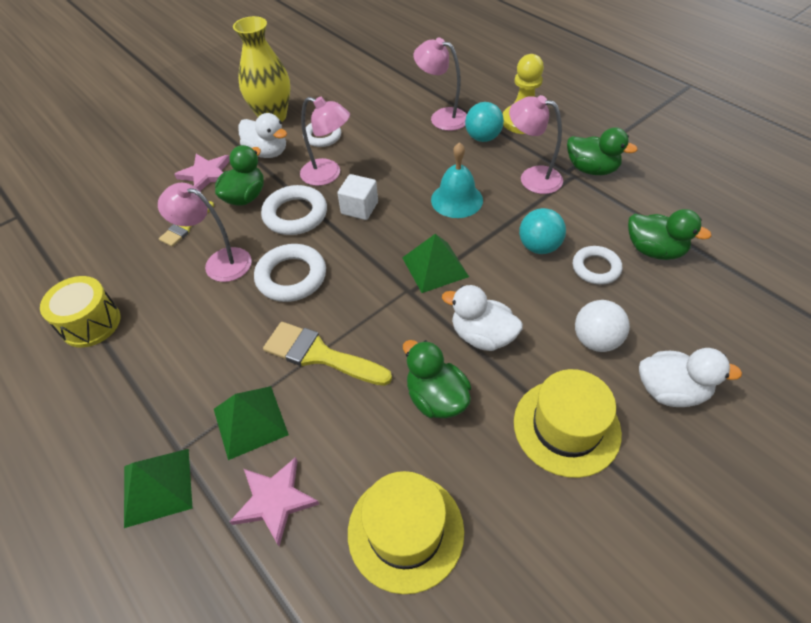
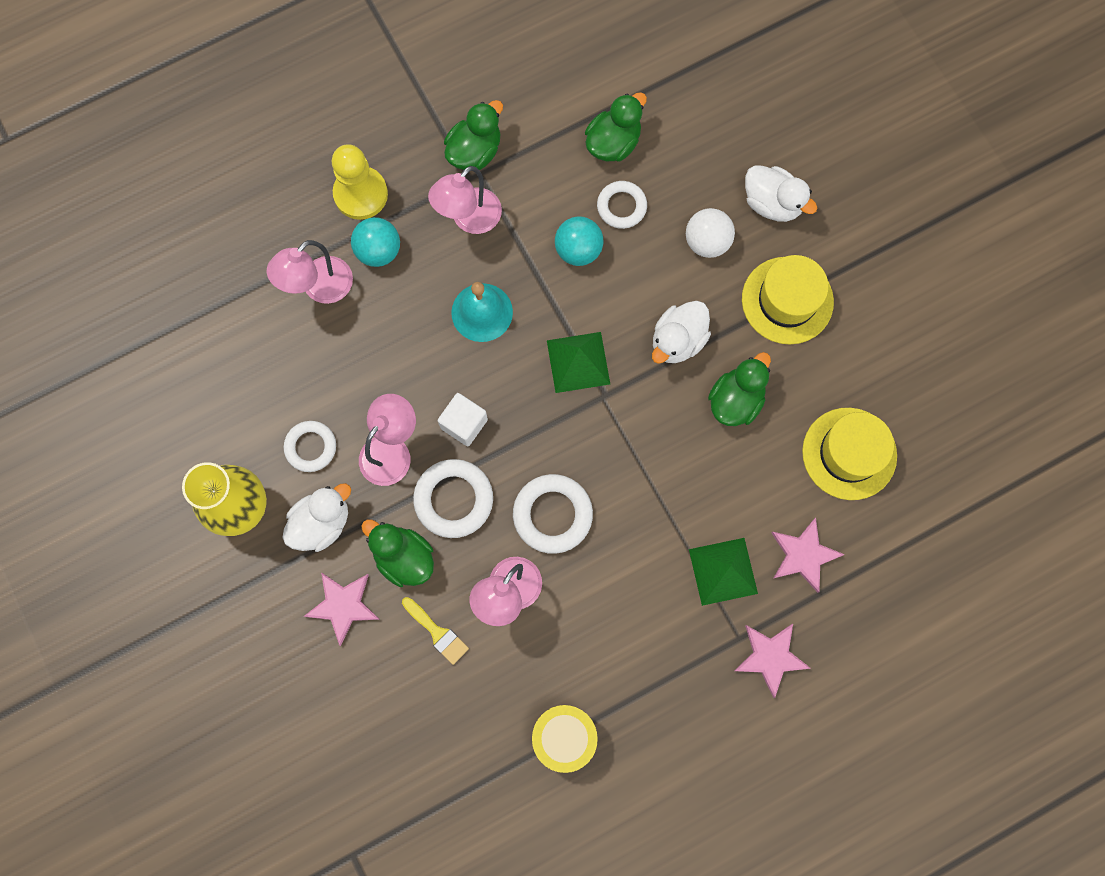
camera: 80 degrees left, 25 degrees up
(157, 486) = (770, 657): green pyramid -> pink star
(319, 355) = (663, 498): yellow brush -> none
(436, 398) = (735, 400): green duck -> green duck turned 150 degrees clockwise
(670, 391) = (772, 203): white duck -> white duck turned 105 degrees clockwise

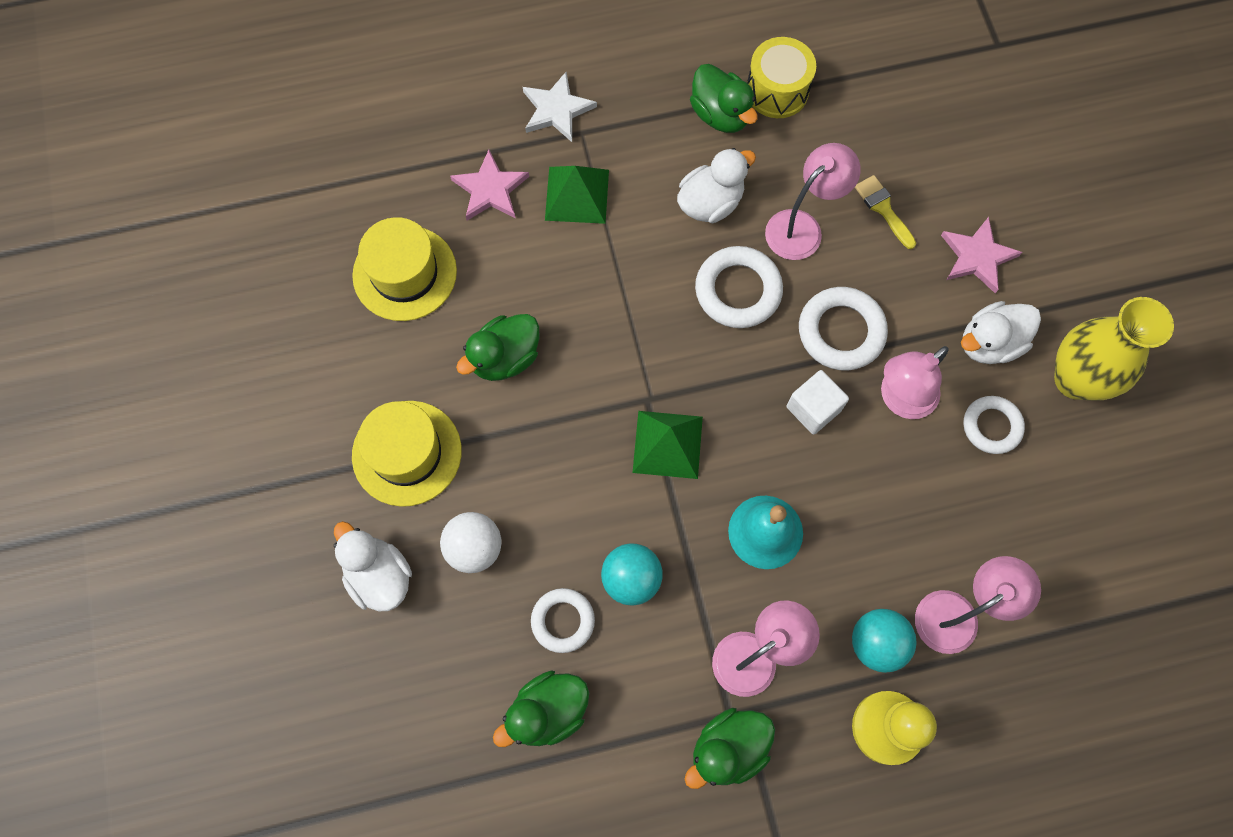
camera: 165 degrees left, 5 degrees down
(403, 557) = (905, 287): green duck -> green duck (720, 114)
(677, 340) = (547, 439): white duck -> white duck (710, 203)
(770, 657) = (556, 110): pink star -> white star

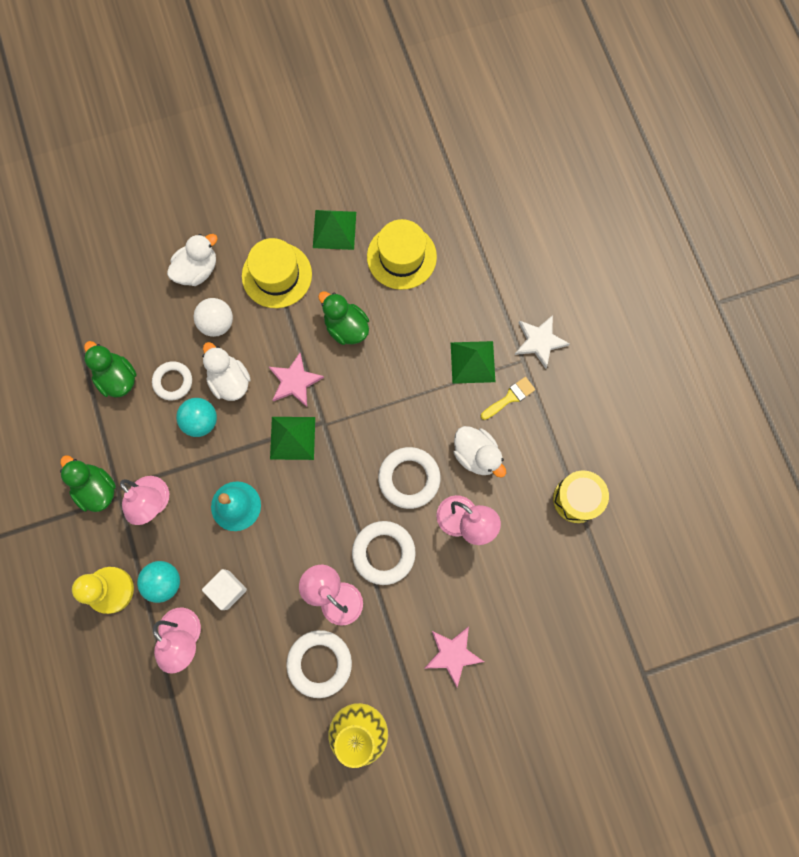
camera: 85 degrees right, 5 degrees up
(345, 364) = (334, 229): none -> green pyramid
(490, 189) = (470, 304): pink star -> pink star (294, 381)
(720, 114) = (550, 458): green duck -> none
(813, 409) = (324, 535): white cube -> white cube (227, 590)
(883, 208) = (485, 582): yellow brush -> yellow brush (510, 397)
(989, 343) = (383, 662): white duck -> white duck (230, 381)
(991, 426) = (319, 663): white ring -> white ring, size x1.50

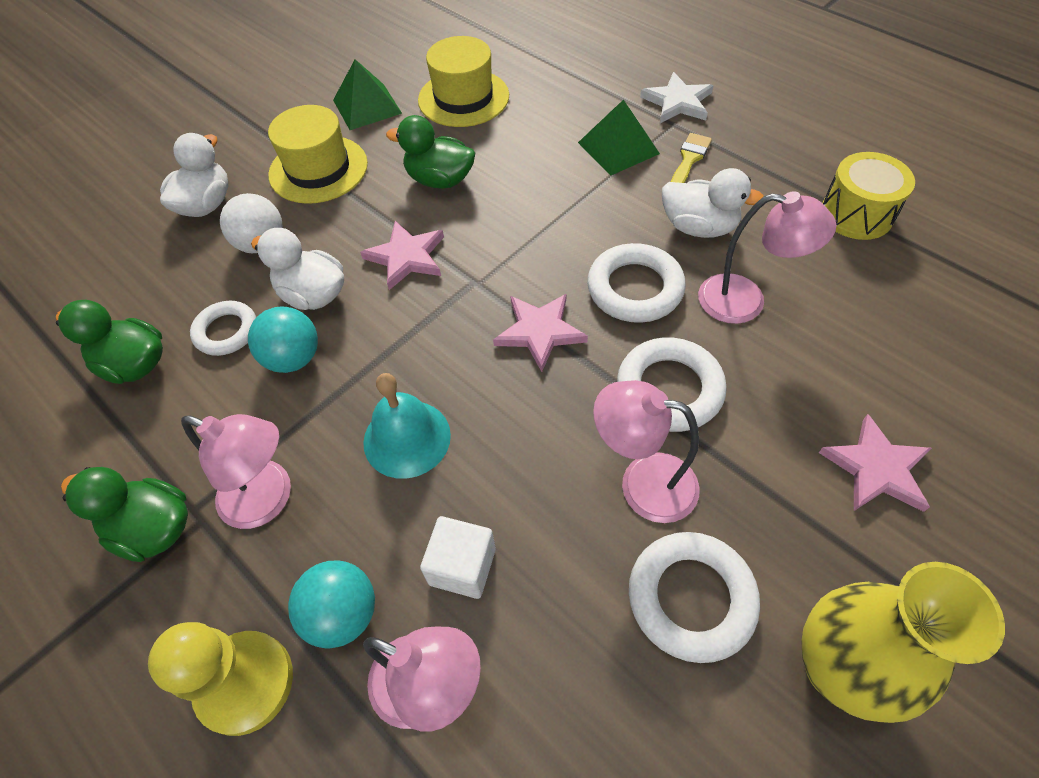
camera: 25 degrees left, 20 degrees down
(292, 438) = (442, 317): green pyramid -> none
(339, 478) = (540, 332): none -> pink star

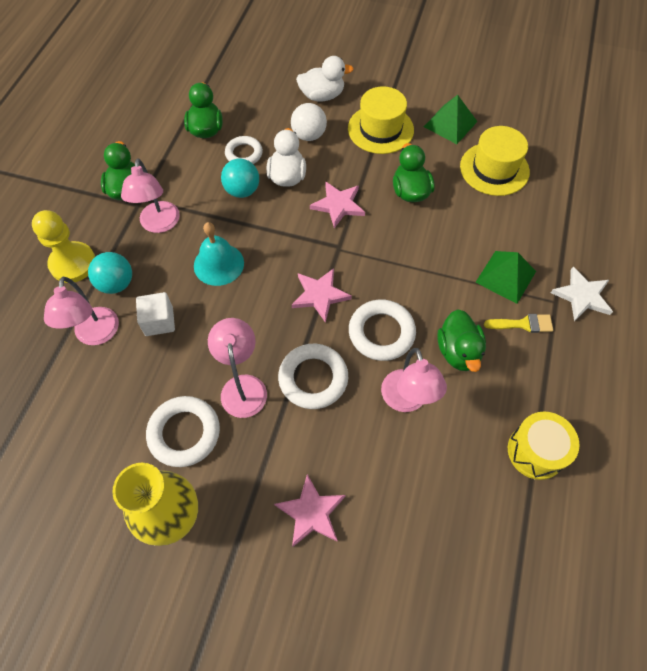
camera: 60 degrees right, 5 degrees up
(699, 227) = (458, 351): white duck -> green duck

